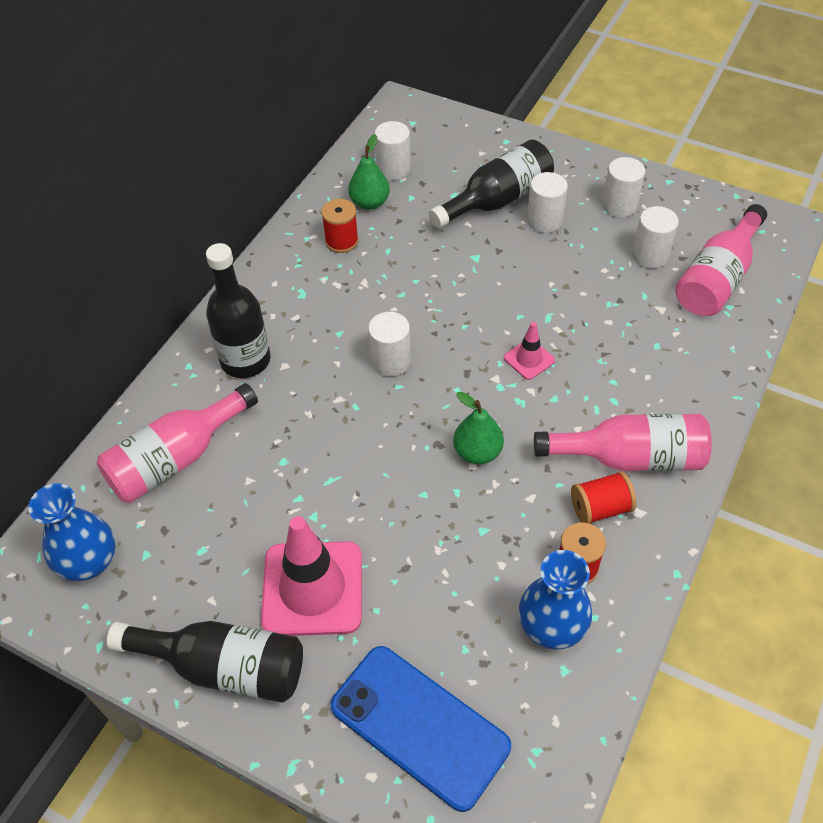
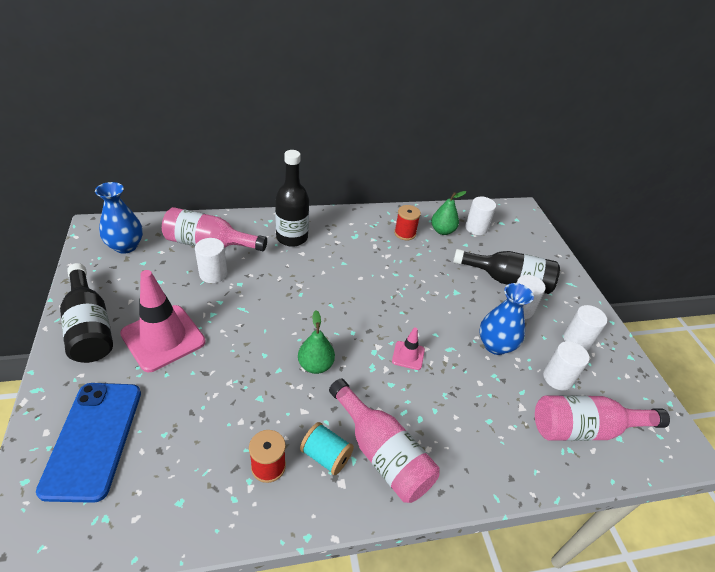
camera: 45 degrees right, 10 degrees down
(390, 361) = (345, 293): white cylinder -> white cylinder (213, 274)
(551, 627) = (210, 476): blue vase -> blue vase (495, 345)
(600, 508) = (326, 456): red spool -> turquoise spool

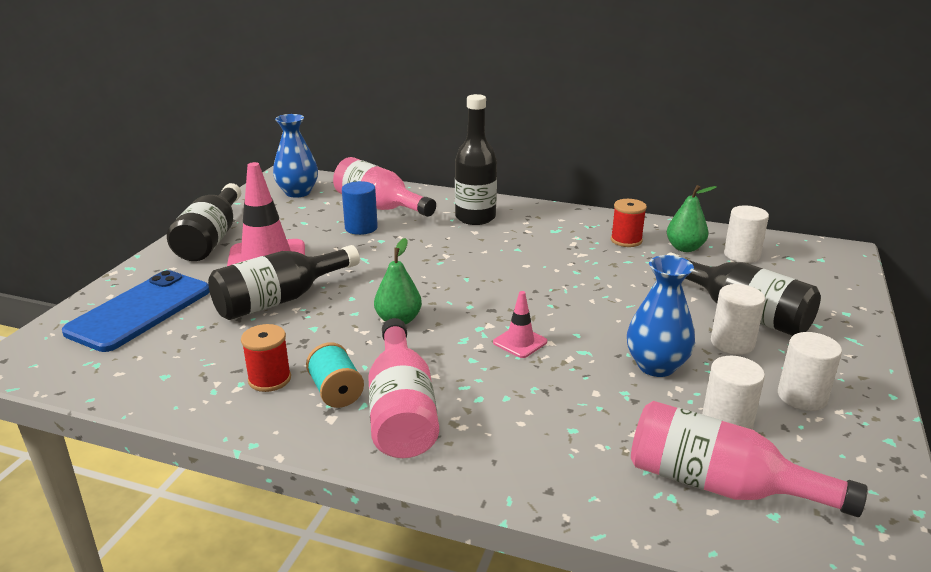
camera: 35 degrees right, 15 degrees down
(209, 378) = (280, 300): none -> black bottle
(213, 274) = (361, 228): white cylinder -> blue cylinder

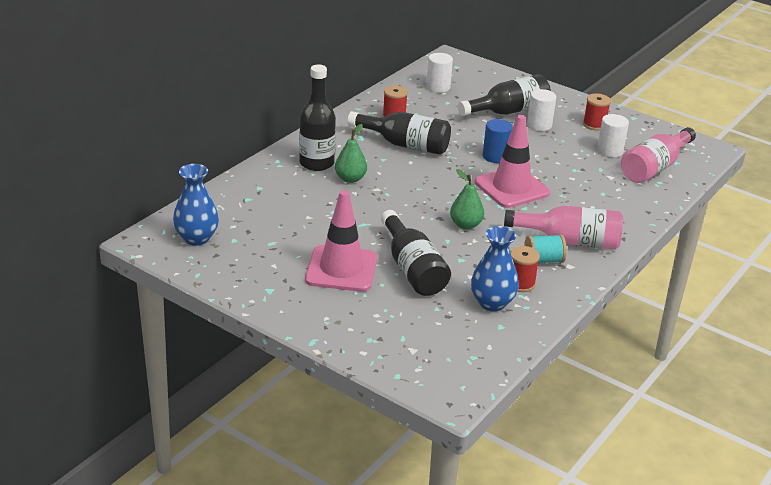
camera: 75 degrees left, 5 degrees up
(140, 311) = (399, 336): blue phone -> none
(211, 239) = (276, 294): black bottle -> black bottle (405, 145)
(361, 228) = (302, 217): blue cylinder -> blue cylinder (495, 156)
(380, 206) = (262, 201): pink bottle -> none
(520, 342) = (511, 188): pink traffic cone -> pink traffic cone, size x2.12
(656, 366) = (553, 153): blue vase -> blue vase (492, 303)
(685, 248) = (417, 101): green pear -> green pear (350, 179)
(802, 397) = (594, 125): white cylinder -> red spool

